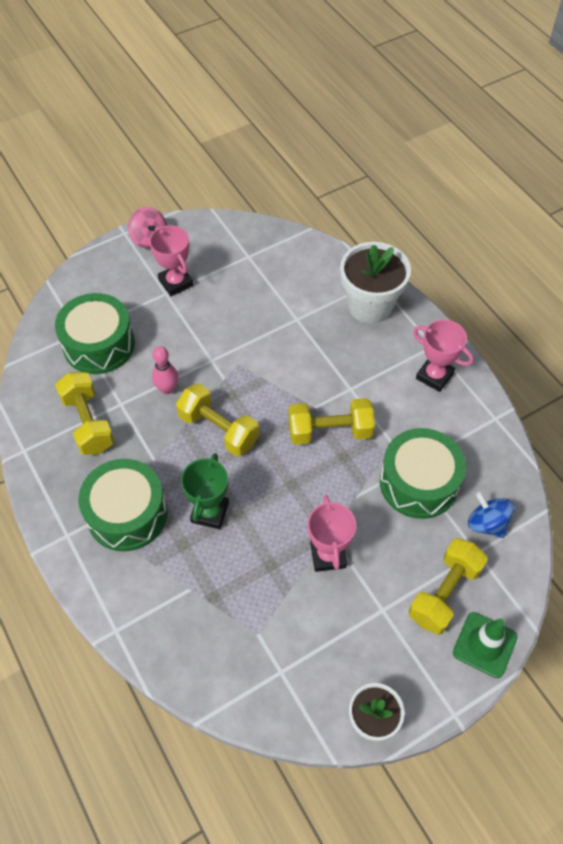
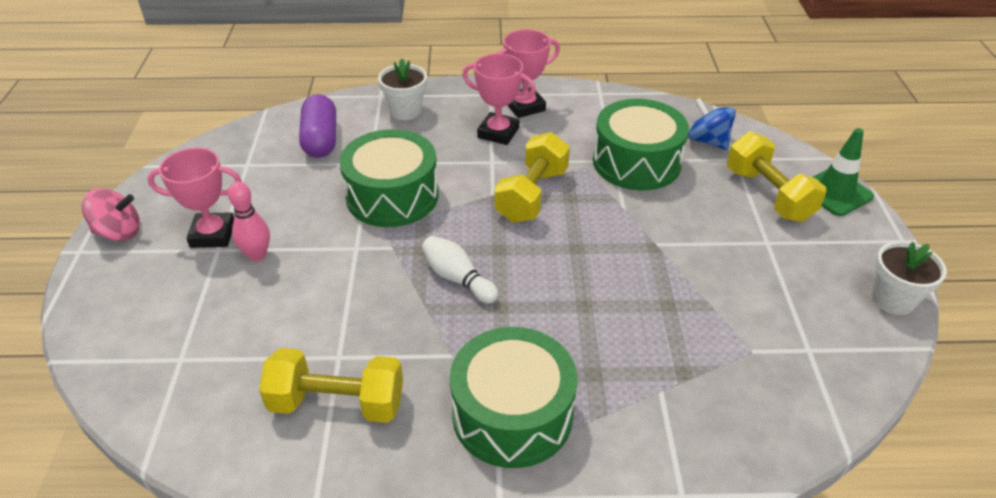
camera: 60 degrees left, 15 degrees down
(99, 344) = (224, 343): green drum -> green drum (392, 196)
(167, 389) = (359, 302): pink bowling pin -> pink bowling pin (257, 255)
(209, 512) = (565, 330): green trophy -> none
(218, 429) = (458, 278): yellow dumbbell -> white bowling pin
(301, 278) = (320, 139): none -> purple capsule
(328, 555) = (682, 255): pink trophy -> pink trophy (498, 133)
(370, 306) = (405, 111): white flower pot -> white flower pot, size x0.60
(486, 523) = (708, 141): blue spinning top -> blue spinning top turned 60 degrees clockwise

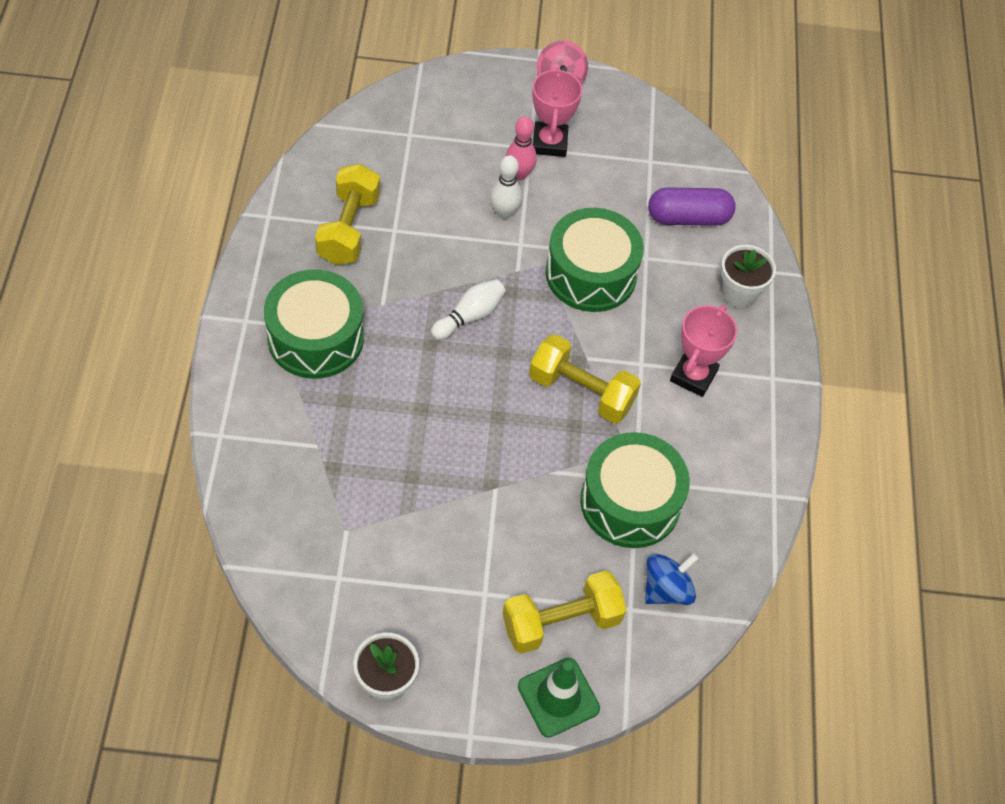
camera: 90 degrees right, 15 degrees up
(312, 263) = (504, 212): none -> white bowling pin
(525, 106) = (745, 409): pink trophy -> none

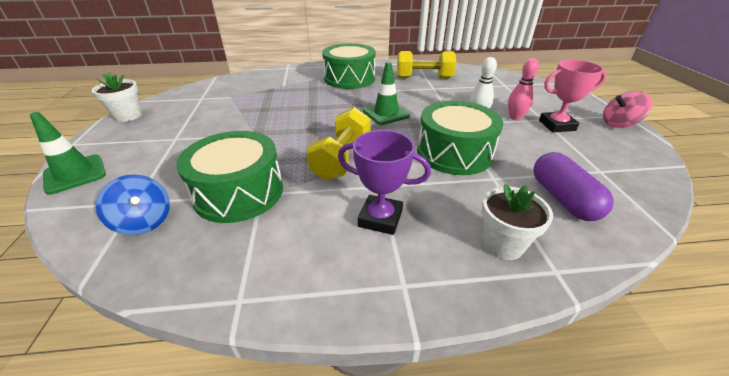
camera: 85 degrees right, 20 degrees down
(469, 316) = (386, 113): white bowling pin -> green traffic cone
(561, 622) = (138, 169): yellow dumbbell -> none
(693, 376) = (380, 218): pink trophy -> purple trophy

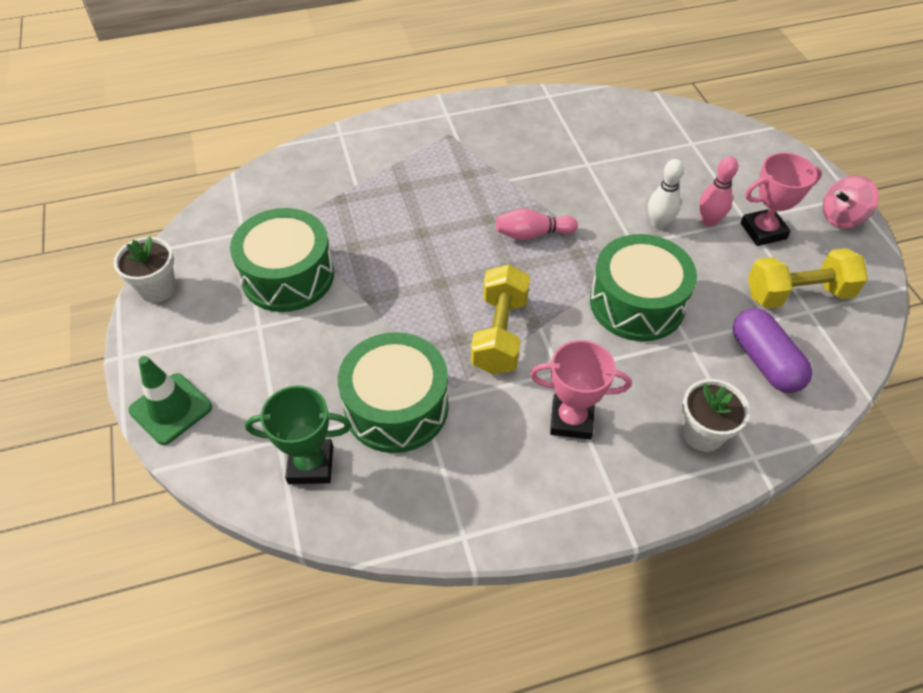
camera: 10 degrees left, 15 degrees up
(144, 221) = (310, 464): blue spinning top -> green trophy
(349, 78) = (454, 153): green drum -> green drum (288, 276)
(380, 218) = (571, 419): purple trophy -> pink trophy
(386, 113) = (532, 234): green traffic cone -> pink bowling pin
(424, 78) = (569, 139): yellow dumbbell -> yellow dumbbell (798, 294)

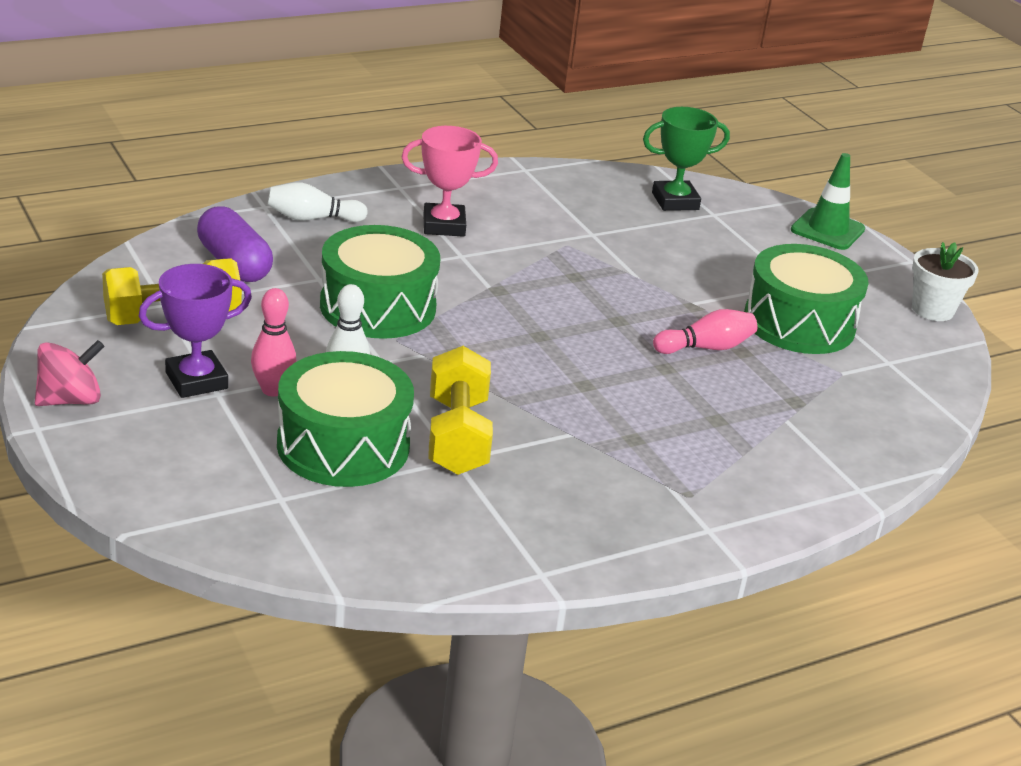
camera: 165 degrees right, 20 degrees down
(396, 406) = (618, 232): green drum -> green drum (343, 445)
(500, 334) = (533, 280): yellow dumbbell -> yellow dumbbell (457, 436)
(532, 234) = (519, 369): pink bowling pin -> pink bowling pin (706, 347)
(703, 433) = (312, 218): white flower pot -> white bowling pin
(763, 231) = (196, 380): pink trophy -> purple trophy

